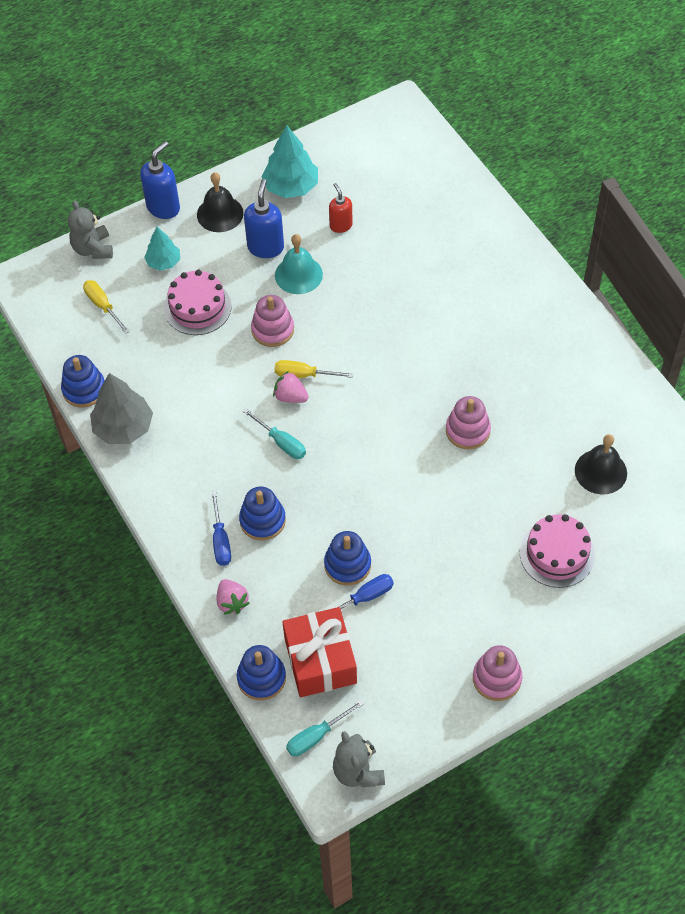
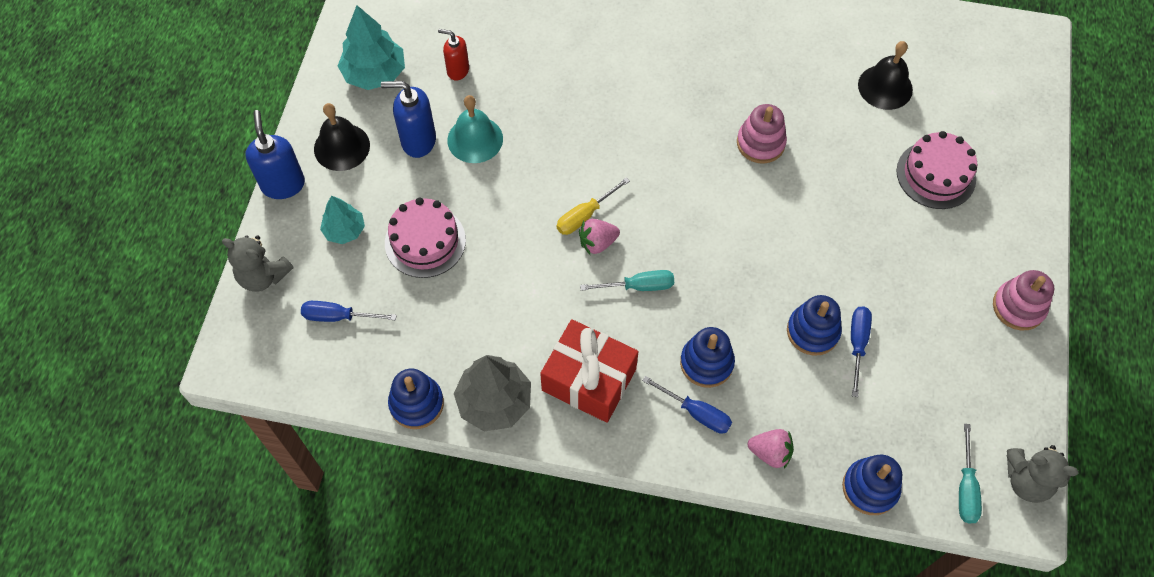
camera: 50 degrees left, 5 degrees up
(103, 306) = (338, 316): yellow screwdriver -> blue screwdriver
(265, 247) = (418, 141): blue soap dispenser -> blue soap dispenser turned 45 degrees counterclockwise
(272, 330) = (512, 202): pink stacking toy -> none
(320, 660) = (891, 426): red gift -> red gift (589, 379)

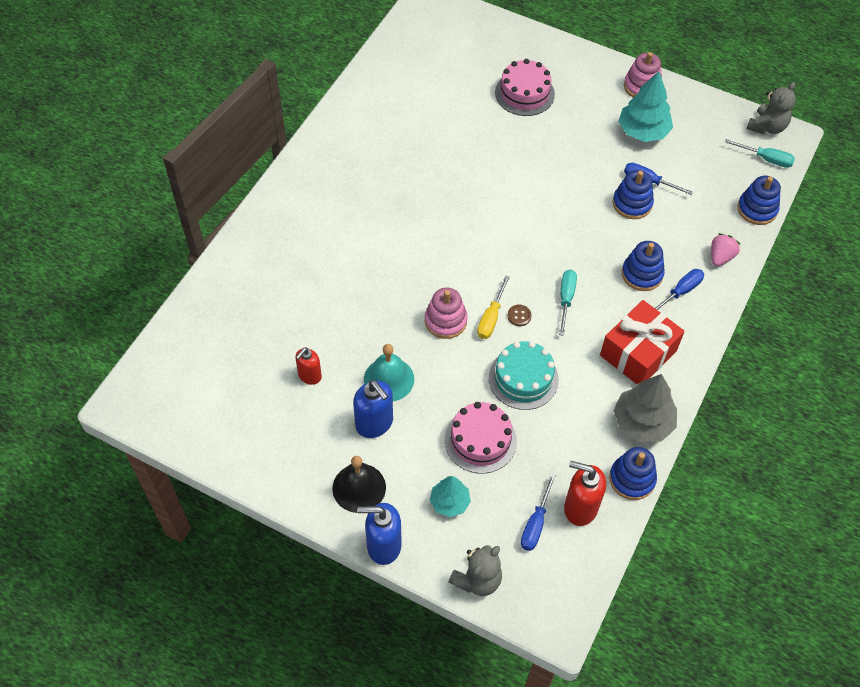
camera: 75 degrees left, 5 degrees down
(367, 356) = (580, 508): none -> red soap dispenser
(375, 73) = (286, 444): turquoise tree -> turquoise tree (643, 131)
(418, 141) = (374, 424): blue soap dispenser -> blue soap dispenser turned 60 degrees counterclockwise
(515, 265) = (523, 378): none -> turquoise cake
(585, 215) = (491, 318): yellow screwdriver -> yellow screwdriver turned 45 degrees clockwise
(597, 243) = (519, 316): pink strawberry -> brown button
(760, 143) = (462, 185): pink stacking toy -> pink stacking toy (445, 321)
(885, 87) = (438, 96): black bell -> none

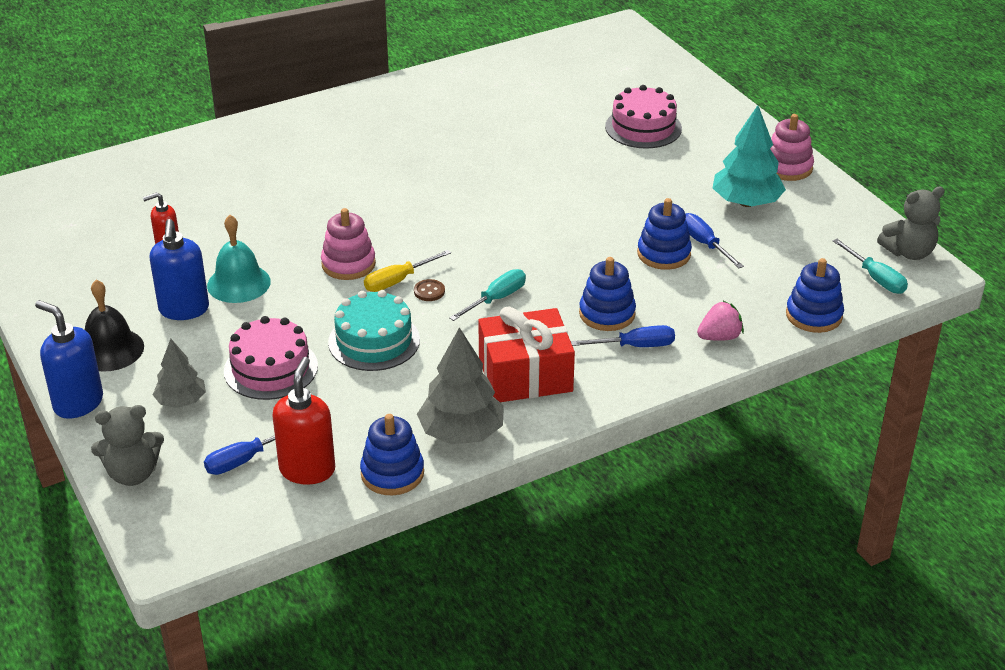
camera: 35 degrees right, 20 degrees down
(449, 502) = (181, 401): turquoise tree -> grey tree
(580, 508) = (307, 470): red soap dispenser -> red soap dispenser turned 45 degrees clockwise

